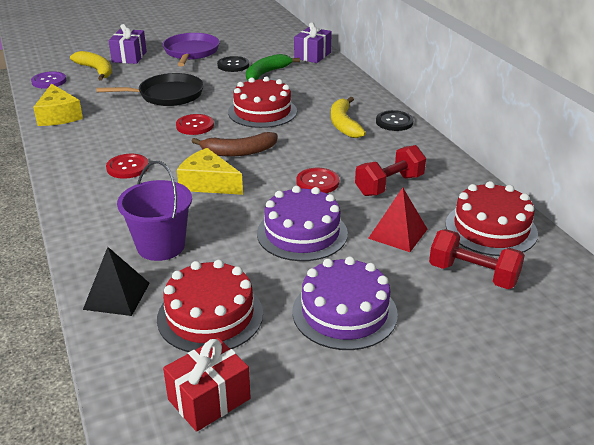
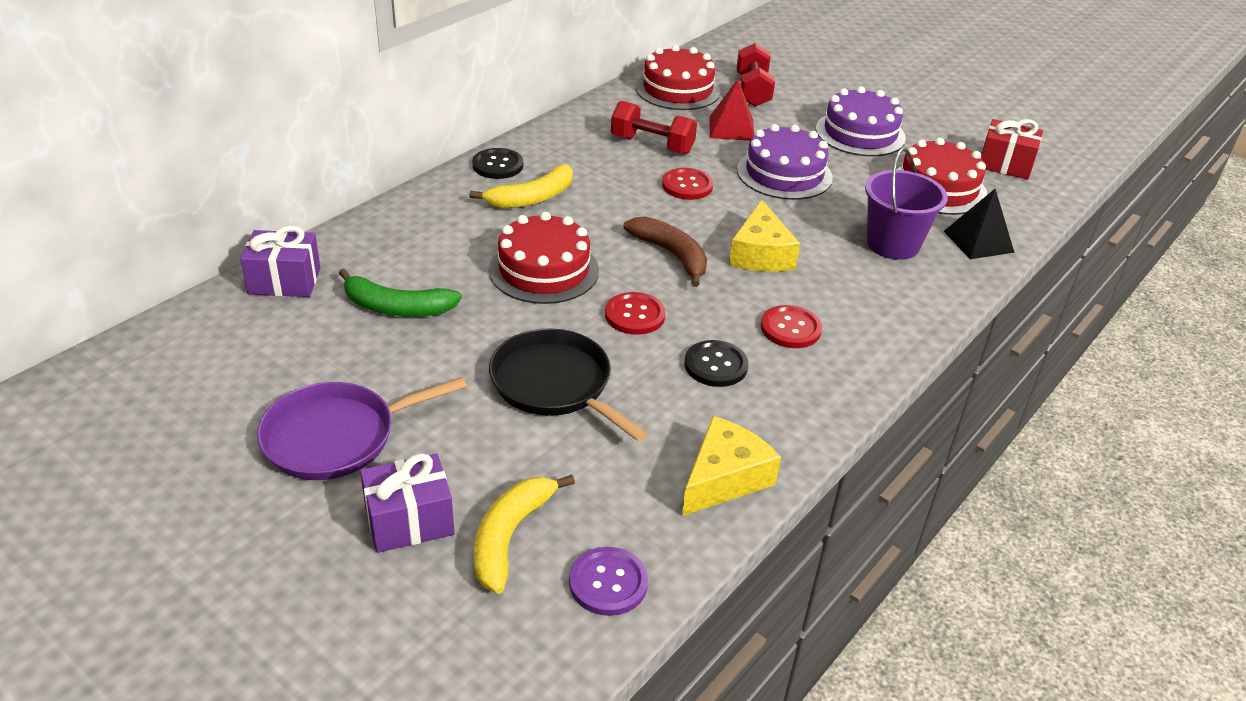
camera: 120 degrees left, 5 degrees up
(233, 65) = (379, 356): black button -> black button (716, 365)

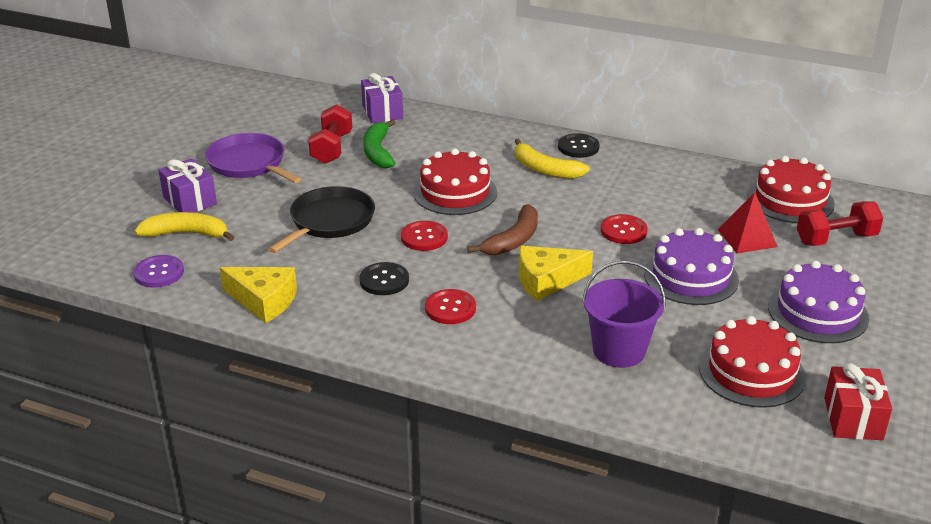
camera: 75 degrees right, 5 degrees down
(652, 145) = (675, 204): red dumbbell -> red dumbbell (332, 148)
(978, 241) = (667, 405): black pyramid -> none

